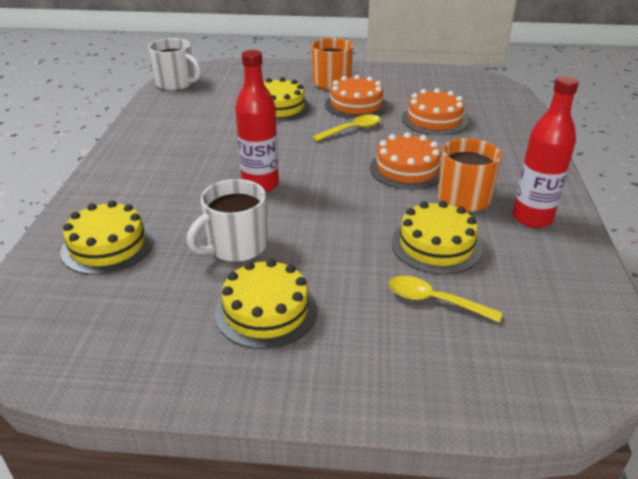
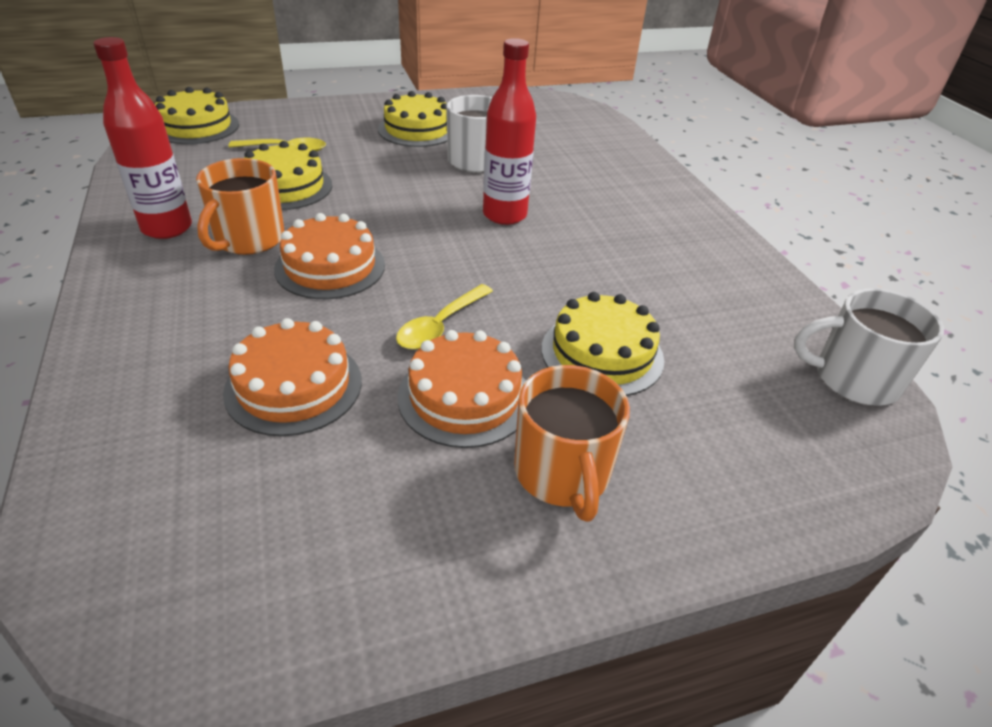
camera: 155 degrees right, 5 degrees up
(108, 245) = (582, 147): yellow cake -> yellow cake (196, 127)

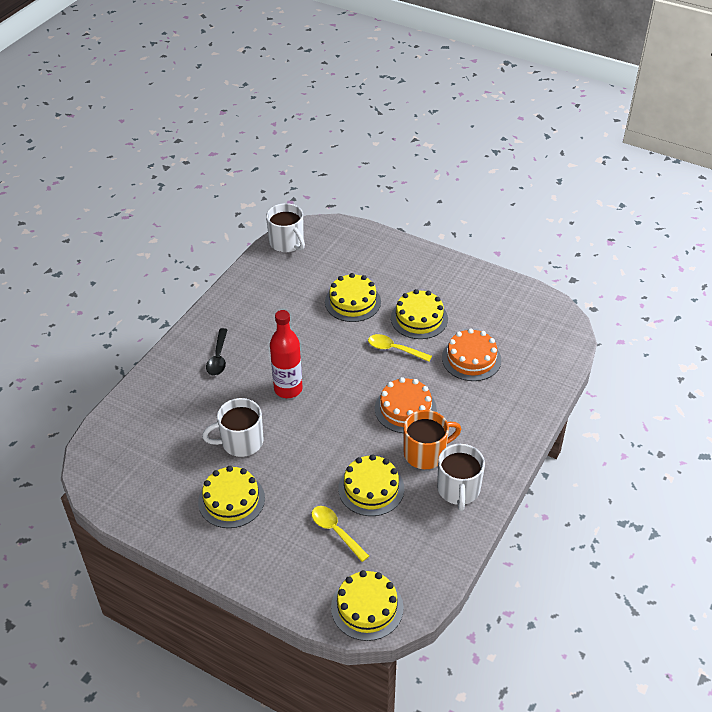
camera: 130 degrees left, 5 degrees up
(167, 228) = (458, 490): red bottle -> white mug
(440, 326) = (394, 349): yellow spoon -> yellow spoon turned 150 degrees counterclockwise
(464, 397) = (419, 318): orange cake -> yellow cake
(562, 473) = (419, 280): orange mug -> none
(625, 202) = (218, 358): none -> black spoon

